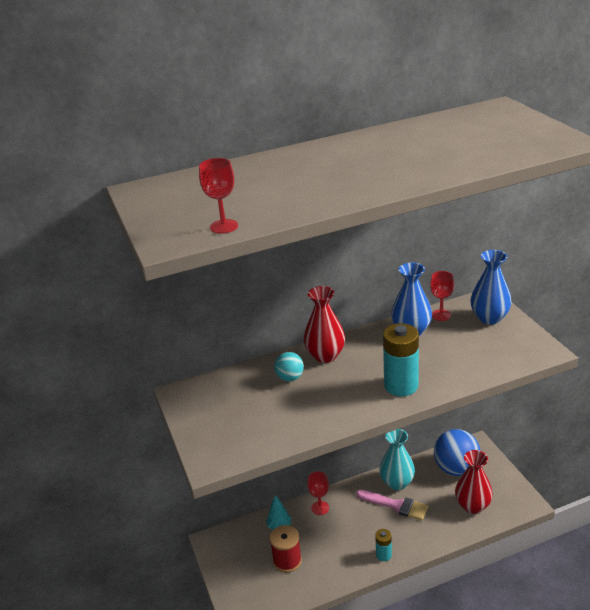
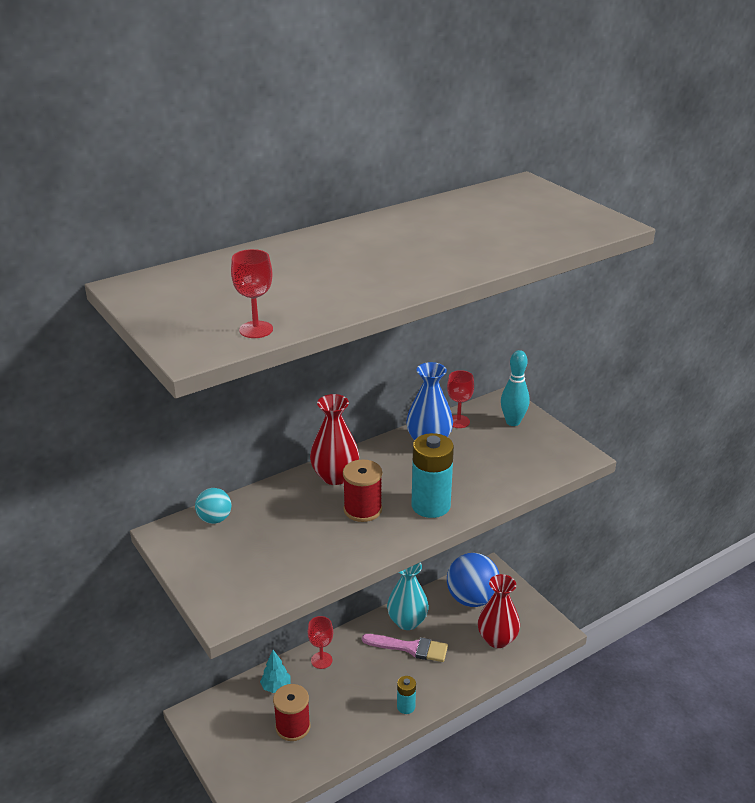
camera: 15 degrees left, 0 degrees up
(290, 378) = (298, 505): turquoise ball -> turquoise ball (214, 519)
(342, 385) = (362, 509): none -> red spool
(489, 318) = (513, 422): blue vase -> turquoise bowling pin

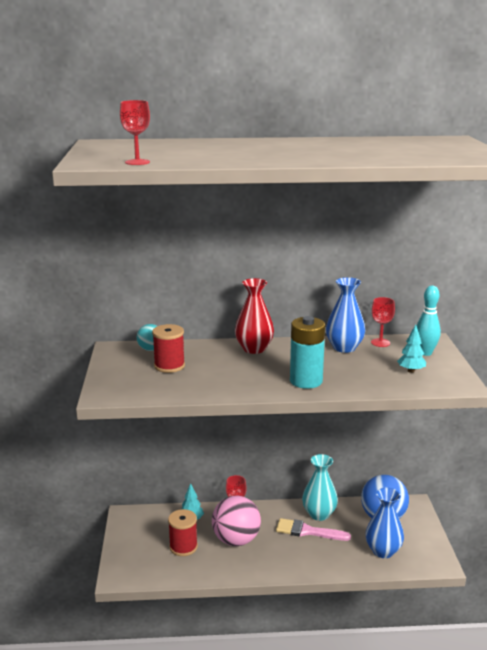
camera: 30 degrees right, 10 degrees down
(344, 692) = (236, 540): none -> pink ball
(362, 509) = (253, 370): red spool -> red spool (169, 366)
(406, 706) = (274, 566): turquoise battery -> none
(410, 648) = (308, 531): pink brush -> pink brush turned 150 degrees clockwise
(497, 639) = (383, 551): red vase -> blue vase
(519, 453) = (411, 371): none -> turquoise tree

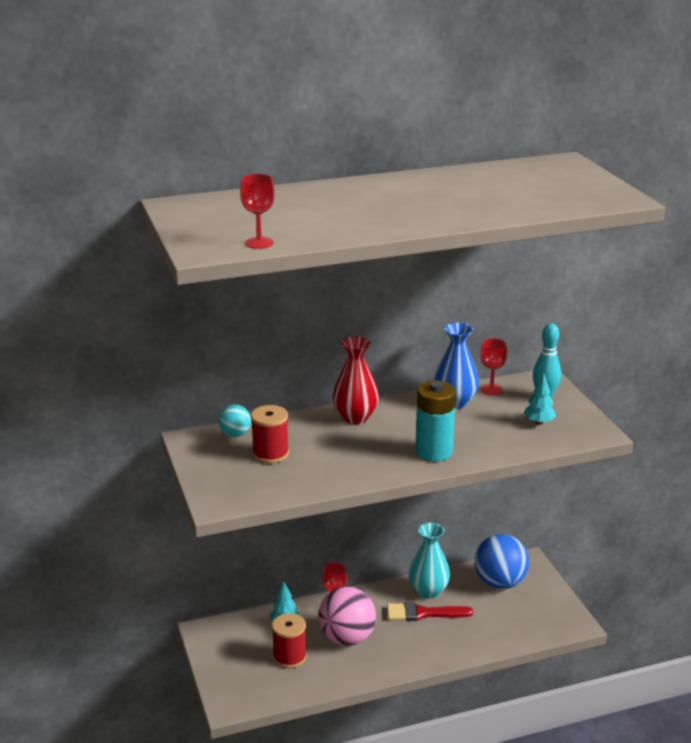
camera: 15 degrees left, 5 degrees up
(308, 531) = (423, 613): pink brush -> red brush
(383, 551) = (512, 621): blue vase -> none

